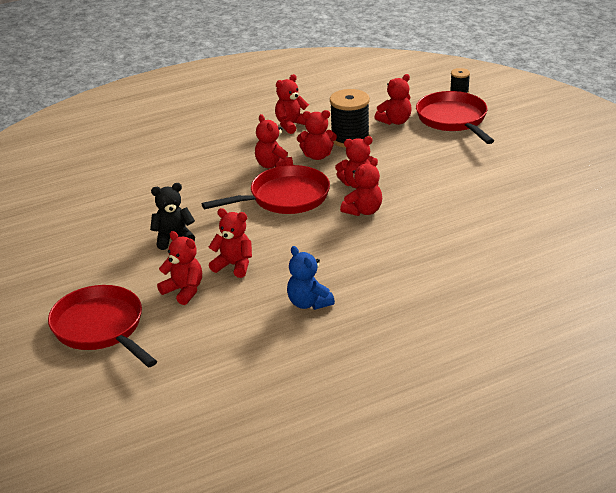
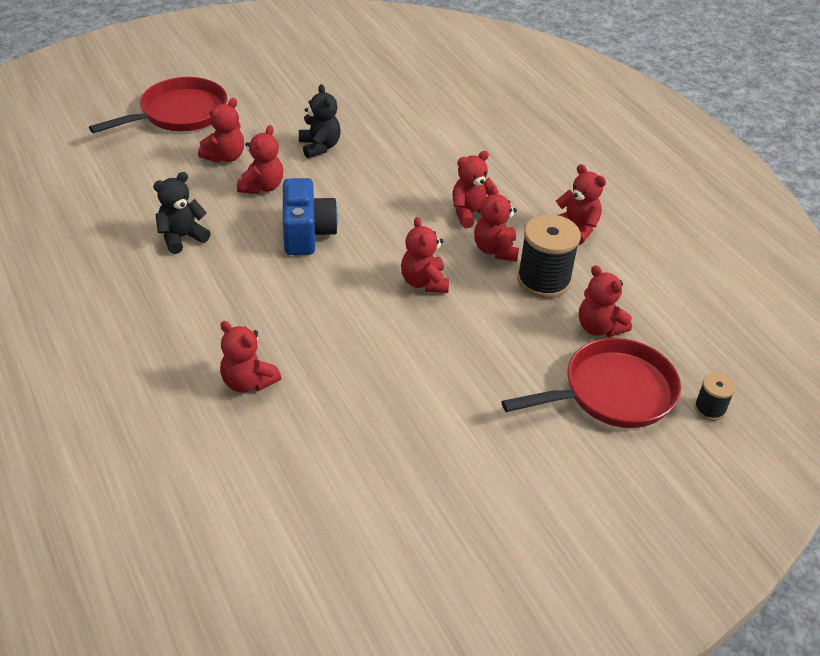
camera: 85 degrees right, 10 degrees up
(284, 198) = (394, 222): red pan -> none
(300, 238) = (307, 233): none -> blue camera
(308, 303) = (182, 237): blue teddy bear -> black teddy bear
(363, 211) = (359, 285): red teddy bear -> red teddy bear (248, 382)

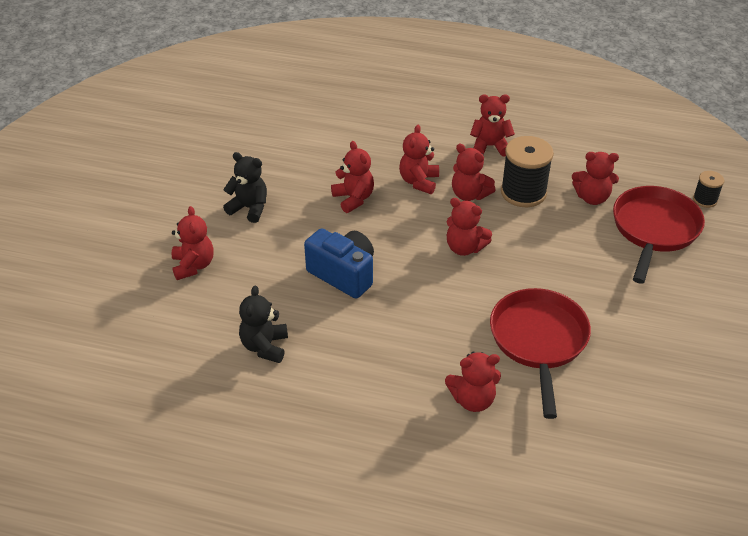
camera: 45 degrees left, 0 degrees up
(179, 114) = (99, 260): red pan -> red pan (538, 341)
(262, 187) = (258, 266): red teddy bear -> red teddy bear (353, 199)

